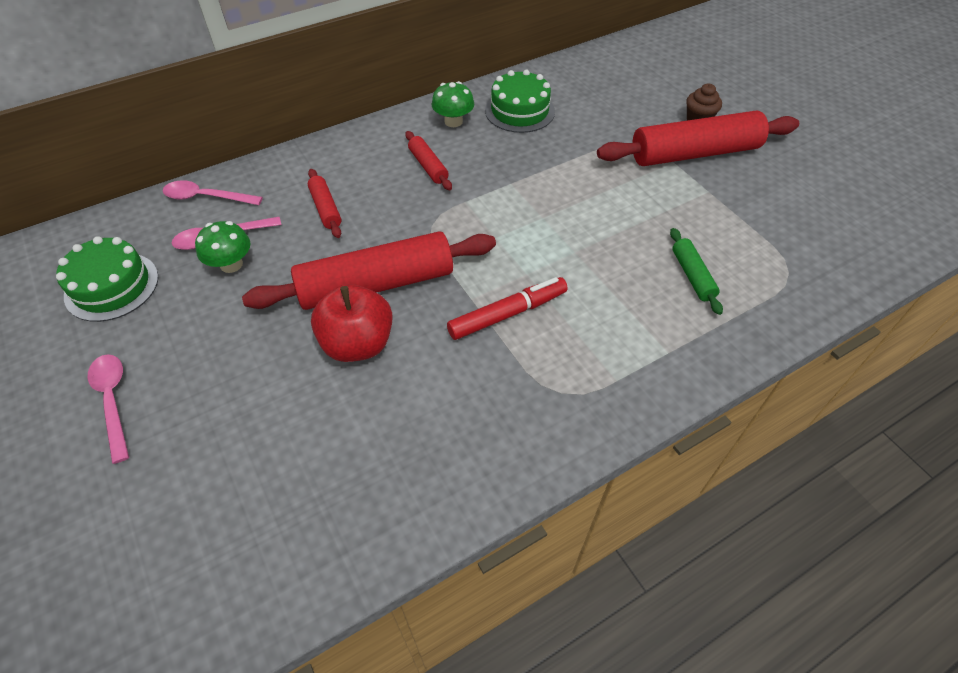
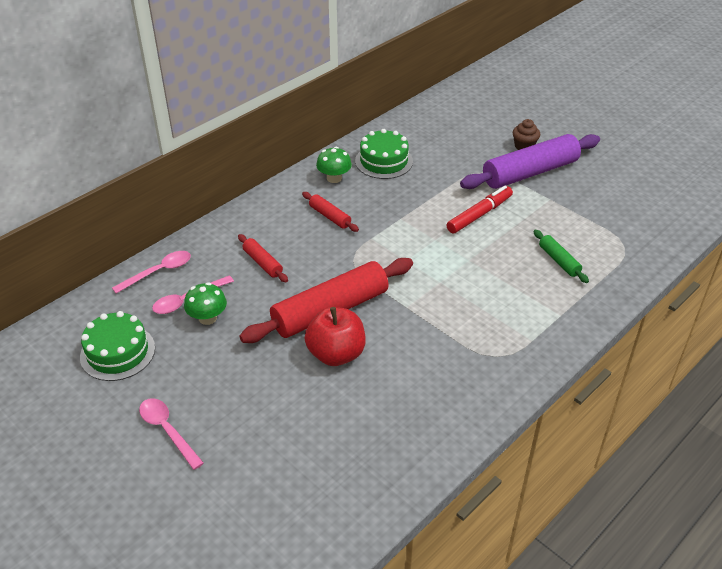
camera: 15 degrees left, 10 degrees down
(206, 197) = (158, 272): pink spoon -> pink spoon turned 150 degrees clockwise
(507, 314) = (437, 312): red marker -> red marker (479, 215)
(694, 153) = (530, 172): red rolling pin -> purple rolling pin

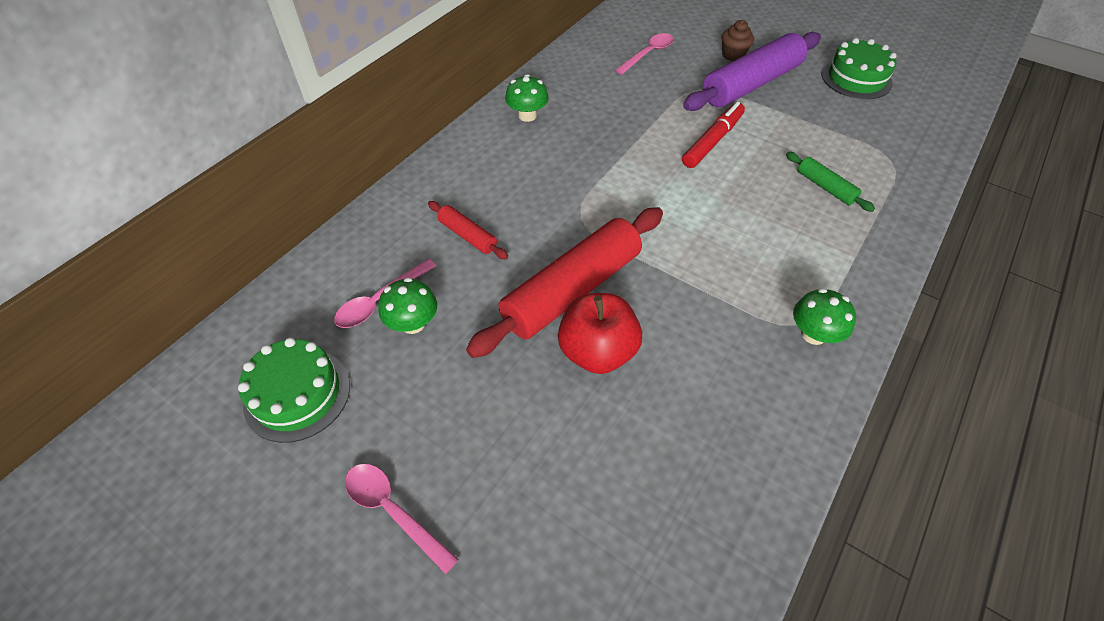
camera: 10 degrees left, 10 degrees up
(158, 272) = (333, 266): pink spoon -> pink spoon (648, 54)
(330, 216) = (535, 164): red rolling pin -> none
(384, 161) = (580, 89): green cake -> green cake (856, 78)
(504, 364) = (813, 334): none -> green mushroom

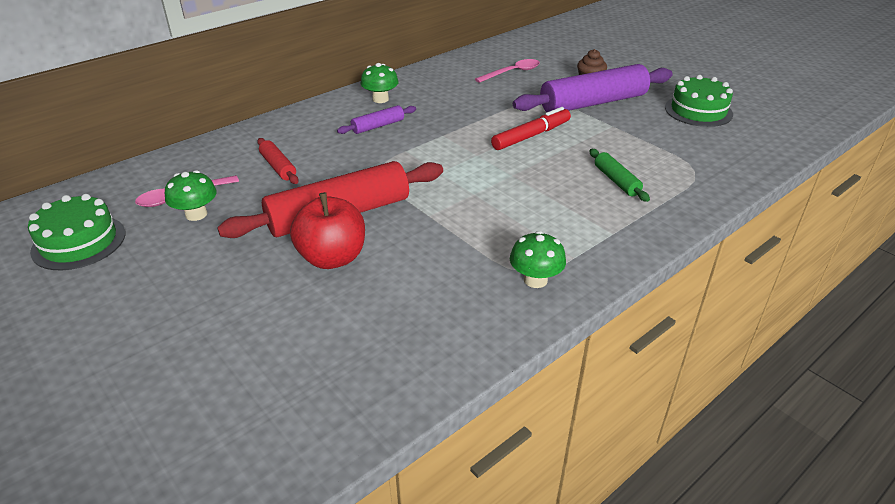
camera: 15 degrees right, 15 degrees down
(393, 511) = (97, 327): pink spoon -> none
(545, 155) = (378, 126): none -> purple rolling pin

